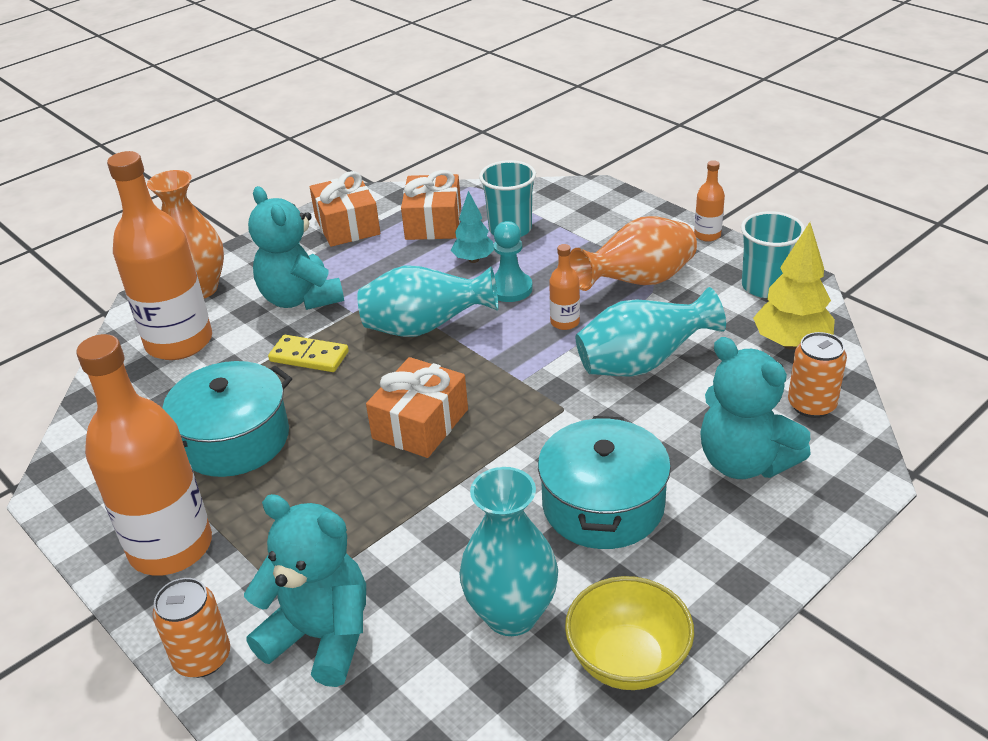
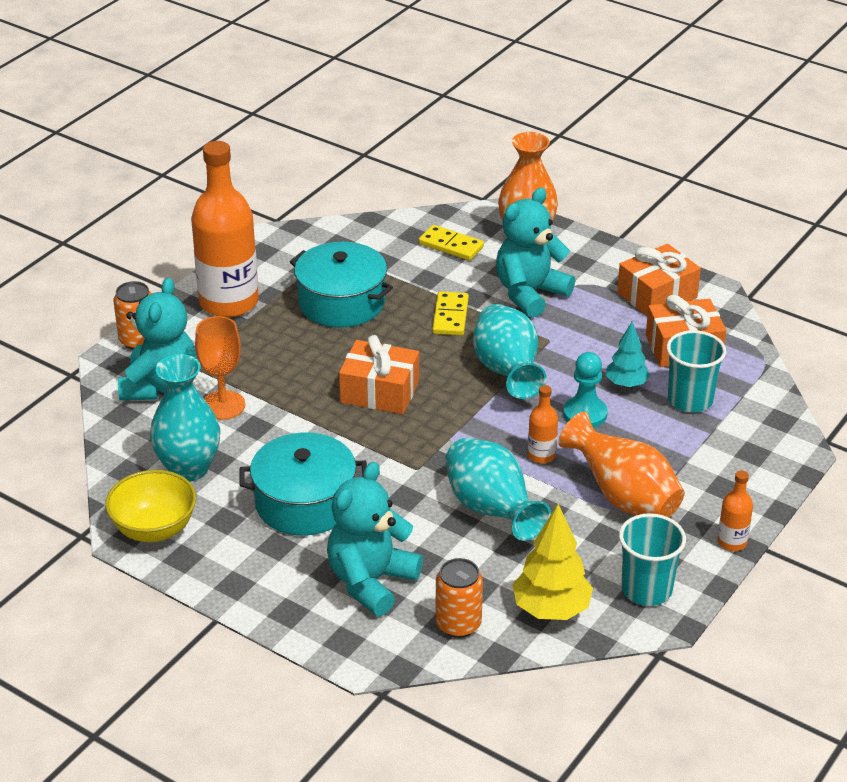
camera: 75 degrees right, 0 degrees up
(179, 342) = (451, 245): orange bottle -> yellow domino
(391, 569) = (223, 405): none -> orange goblet

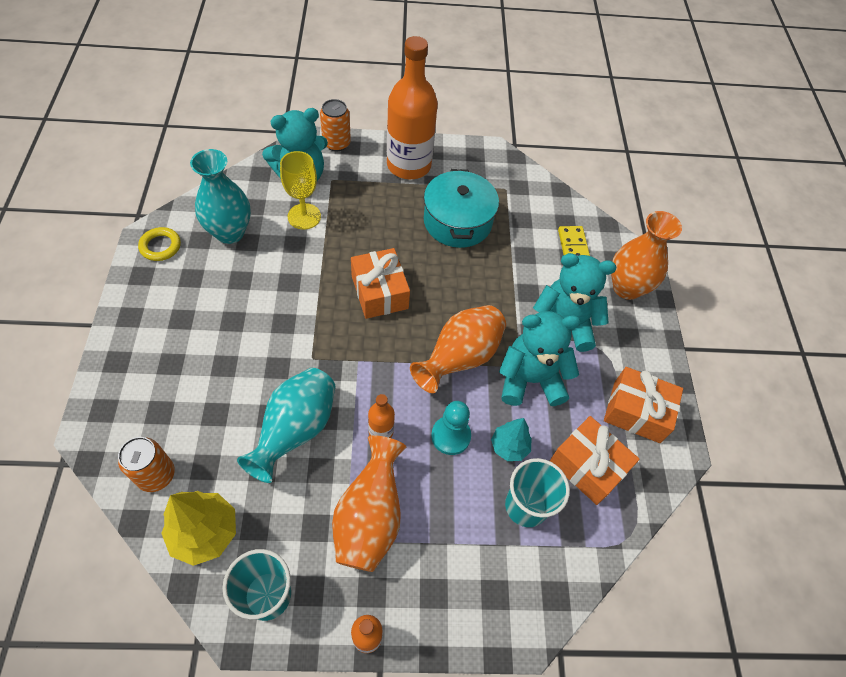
camera: 50 degrees right, 20 degrees up
(154, 529) = (160, 246): yellow bowl -> yellow ring
(223, 405) = (304, 216): orange goblet -> yellow goblet
(305, 503) = (234, 311): turquoise pot -> none
(371, 581) = (173, 394): turquoise teddy bear -> turquoise teddy bear (530, 379)
(450, 316) = (494, 289): yellow domino -> none
(507, 373) = (460, 358): turquoise vase -> orange vase

